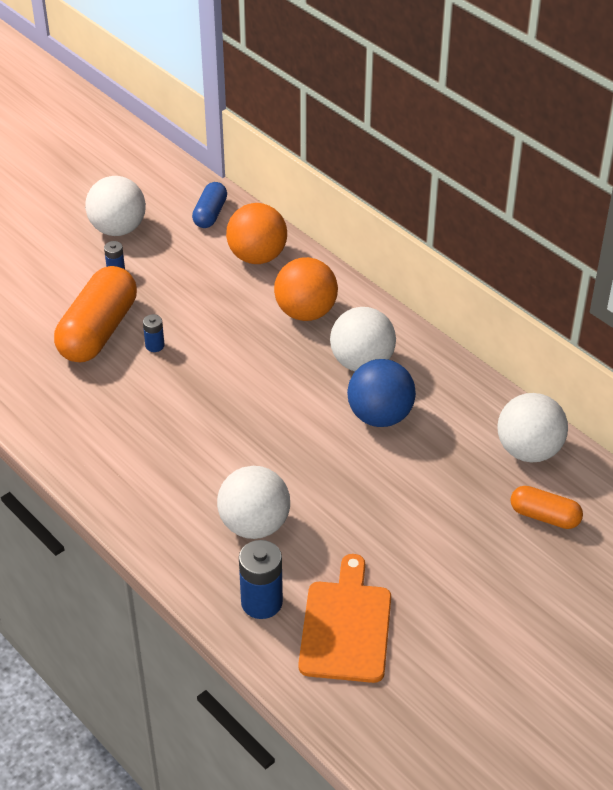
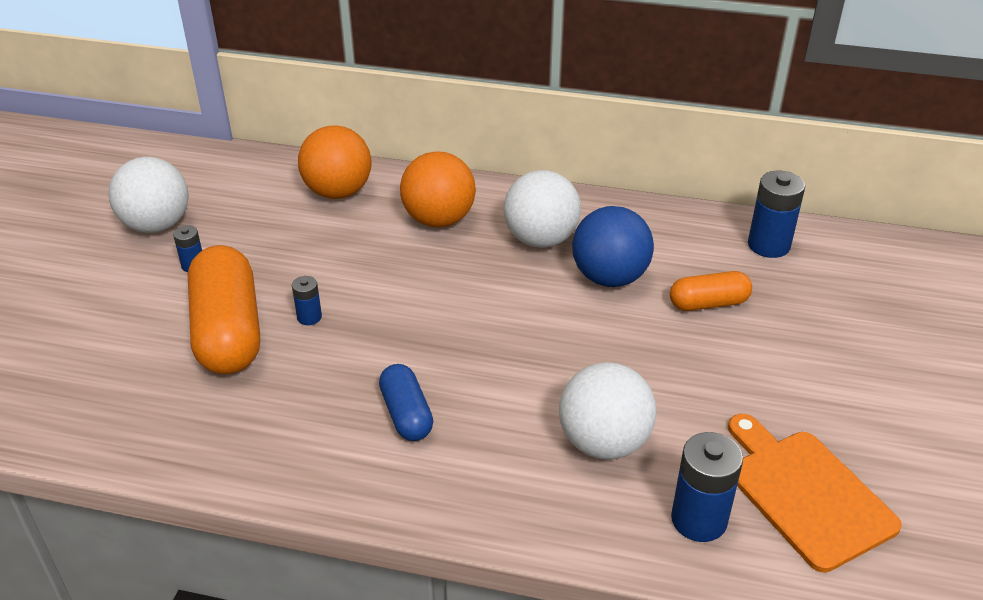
camera: 35 degrees left, 5 degrees down
(210, 214) = (249, 174): blue capsule -> blue capsule (406, 414)
(528, 450) = (768, 245): white ball -> blue battery
(544, 516) = (847, 292): orange capsule -> orange capsule (708, 303)

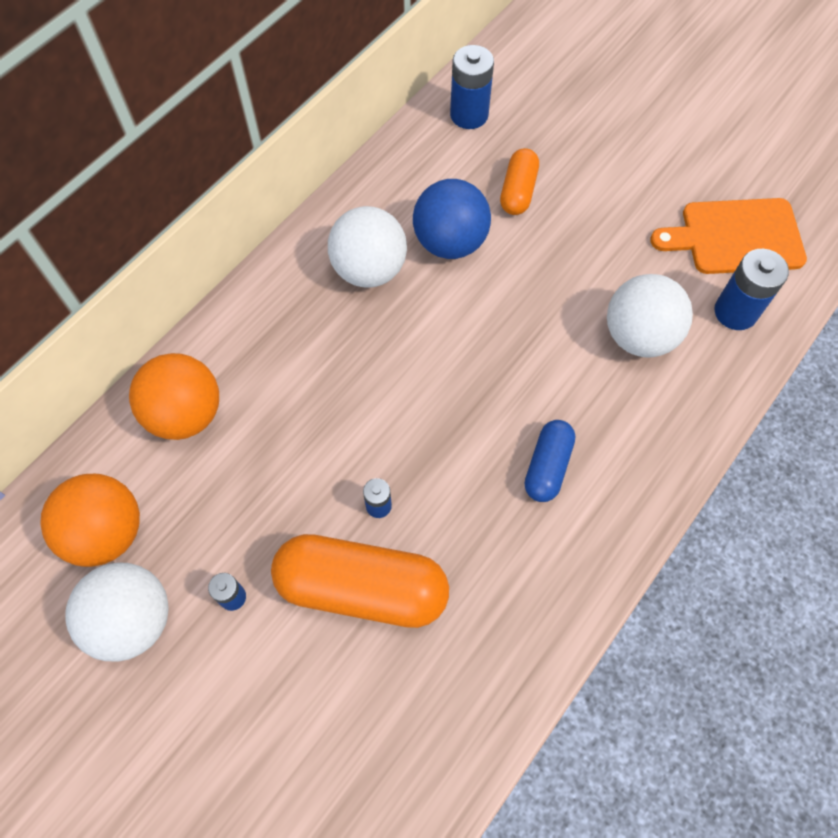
camera: 65 degrees left, 25 degrees up
(406, 414) = (547, 466): blue capsule -> blue capsule turned 75 degrees counterclockwise
(439, 220) = (290, 340): orange ball -> orange ball (107, 532)

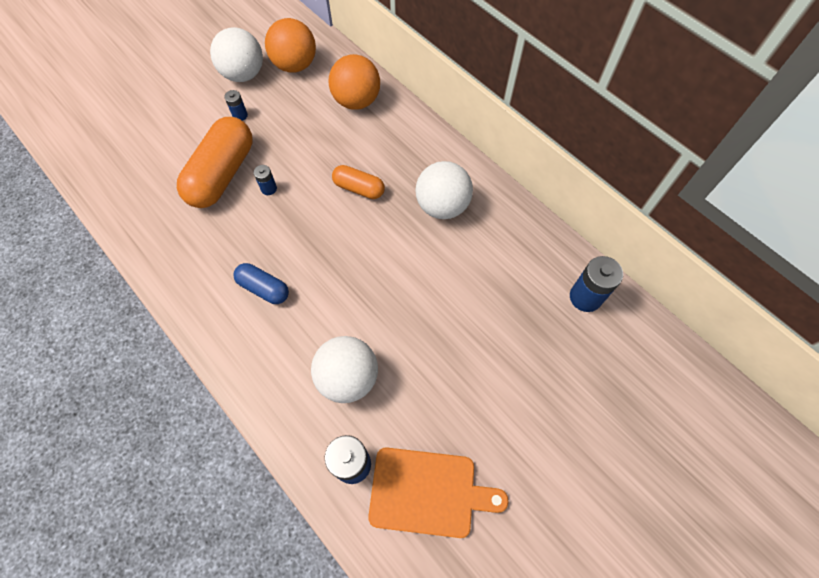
camera: 100 degrees right, 0 degrees up
(450, 242) = (457, 261): blue ball -> none
(518, 191) = (500, 319): orange capsule -> orange capsule (359, 188)
(736, 237) = (428, 492): orange cutting board -> orange cutting board turned 90 degrees clockwise

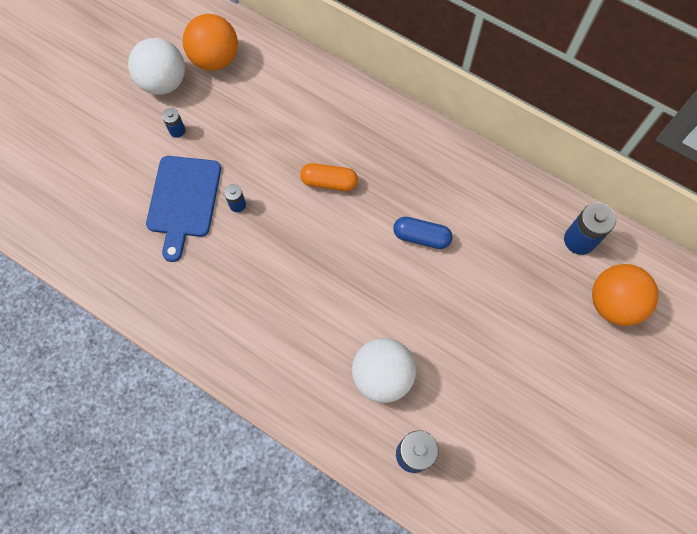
camera: 15 degrees left, 5 degrees up
(222, 174) = (183, 200): orange capsule -> blue cutting board
(264, 288) = (270, 310): blue capsule -> blue capsule (421, 237)
(356, 101) = (294, 86): orange ball -> orange ball (613, 303)
(428, 492) = (488, 460): orange cutting board -> none
(442, 206) = (418, 181): white ball -> none

